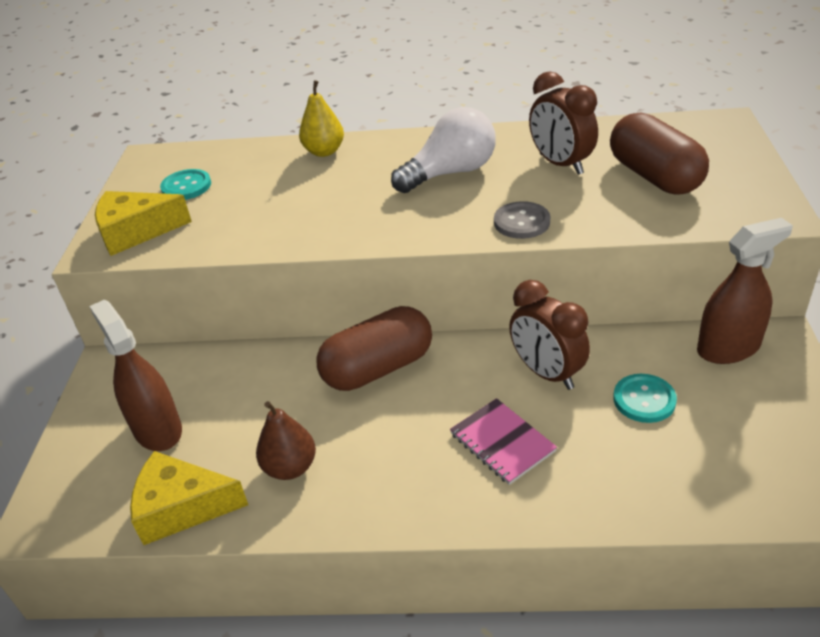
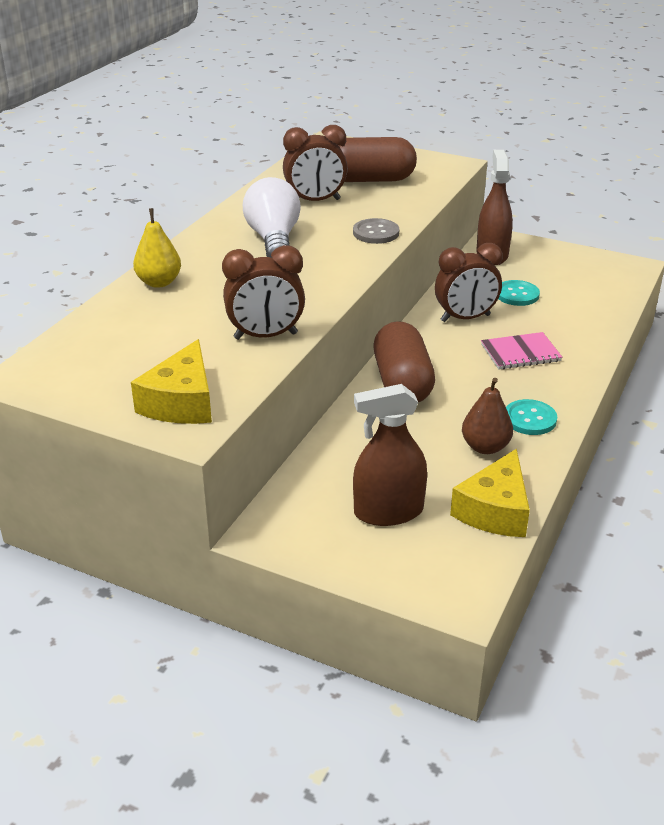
camera: 70 degrees left, 5 degrees down
(186, 186) = (125, 362): turquoise button -> turquoise button (530, 419)
(260, 233) = (265, 336): none -> brown clock

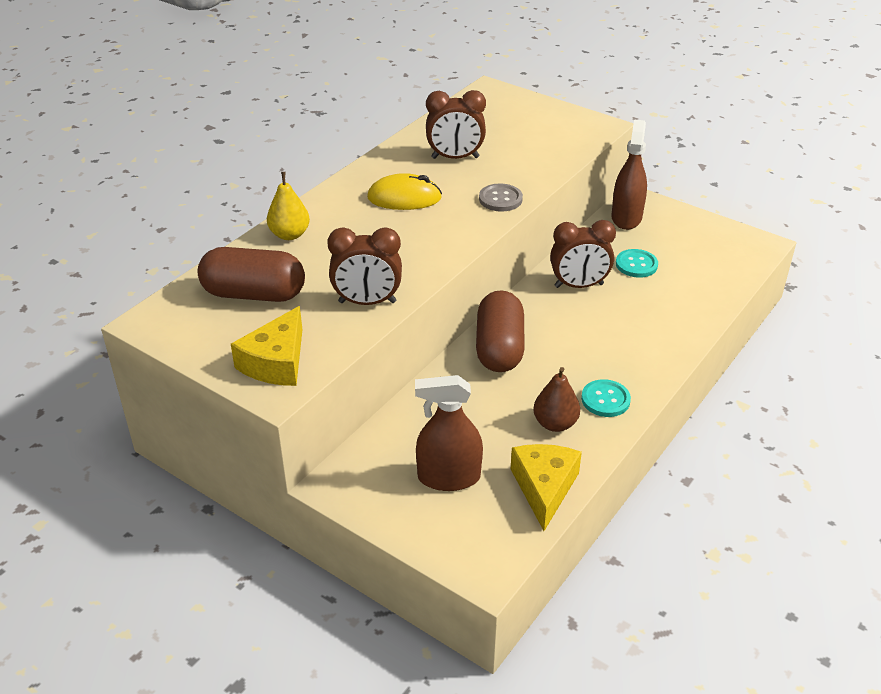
camera: 10 degrees right, 5 degrees up
(274, 240) = (404, 198): white light bulb -> yellow mouse
(370, 180) = (514, 137): brown capsule -> brown capsule (254, 294)
(495, 510) = (544, 488): yellow cheese -> yellow cheese turned 150 degrees clockwise
(520, 353) = (619, 329): pink notebook -> none

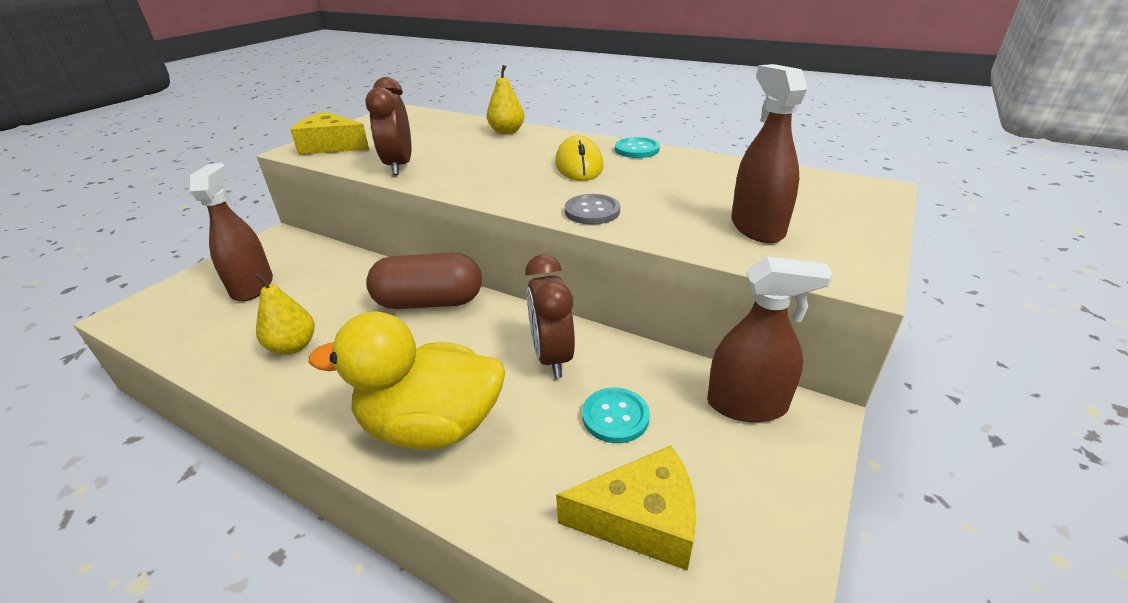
camera: 85 degrees right, 5 degrees down
(254, 294) = (422, 131): brown capsule -> none
(455, 158) = (677, 181): brown clock -> none
(538, 141) = (757, 227): none -> brown spray bottle
(544, 488) = (201, 343): yellow cheese -> yellow cheese (641, 520)
(555, 423) = (293, 346): brown pear -> yellow pear
(605, 400) = (317, 386): turquoise button -> turquoise button (636, 149)
(646, 338) = (431, 426): none -> yellow duck

